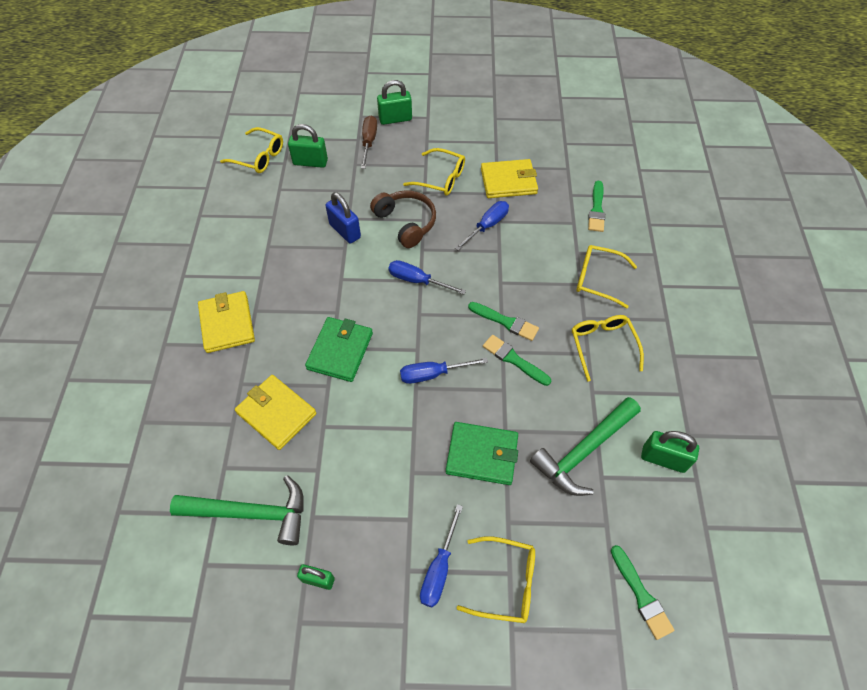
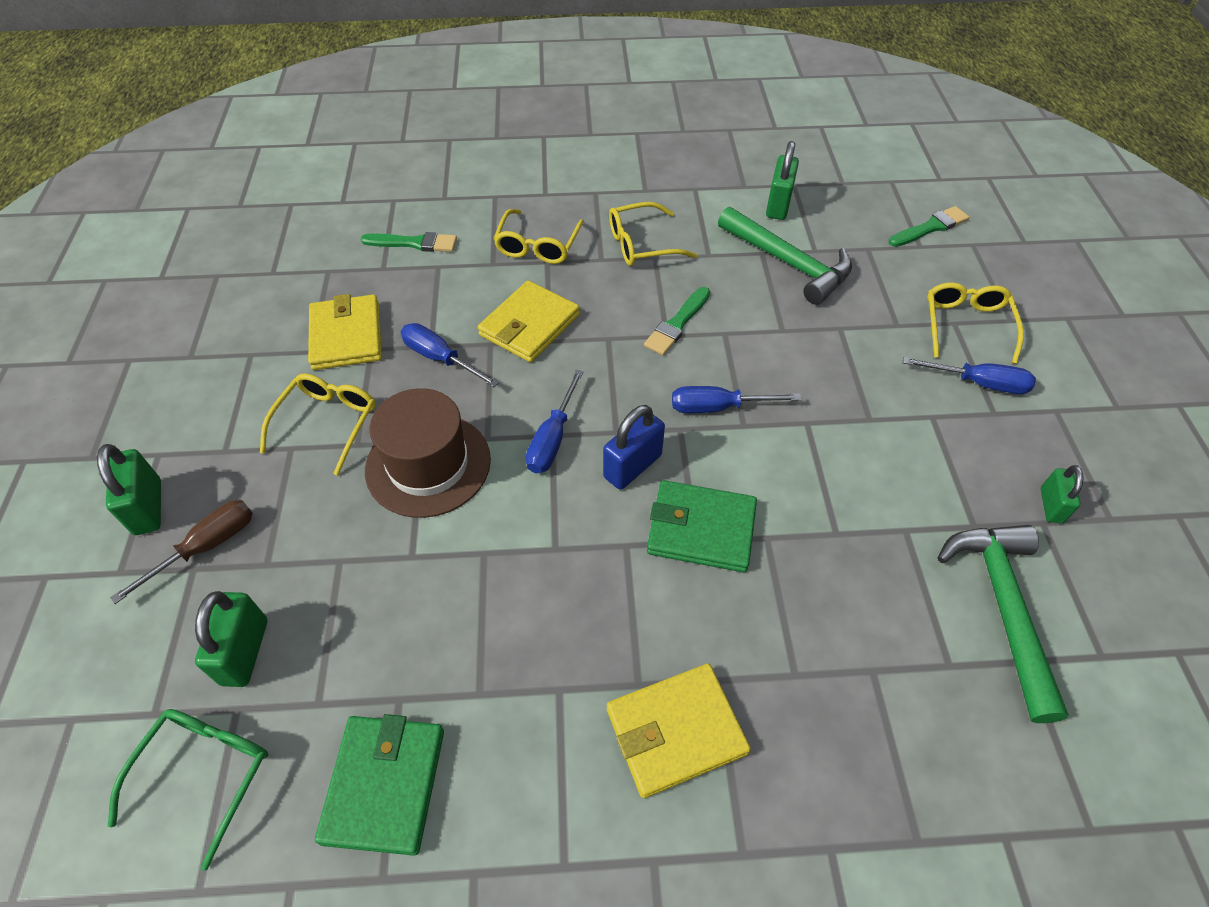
camera: 95 degrees left, 5 degrees down
(258, 157) = (204, 774): yellow glasses -> green glasses
(276, 413) = (834, 604): yellow wallet -> yellow wallet (529, 325)
(345, 231) = (443, 557): blue padlock -> blue padlock (632, 466)
(369, 142) = (206, 547): brown screwdriver -> brown screwdriver turned 135 degrees clockwise
(406, 223) = (428, 464): brown headphones -> brown hat
(433, 374) = (718, 407): blue screwdriver -> blue screwdriver turned 105 degrees clockwise
(482, 455) = (822, 351): green wallet -> green wallet (384, 785)
(505, 322) = (618, 333): green brush -> none

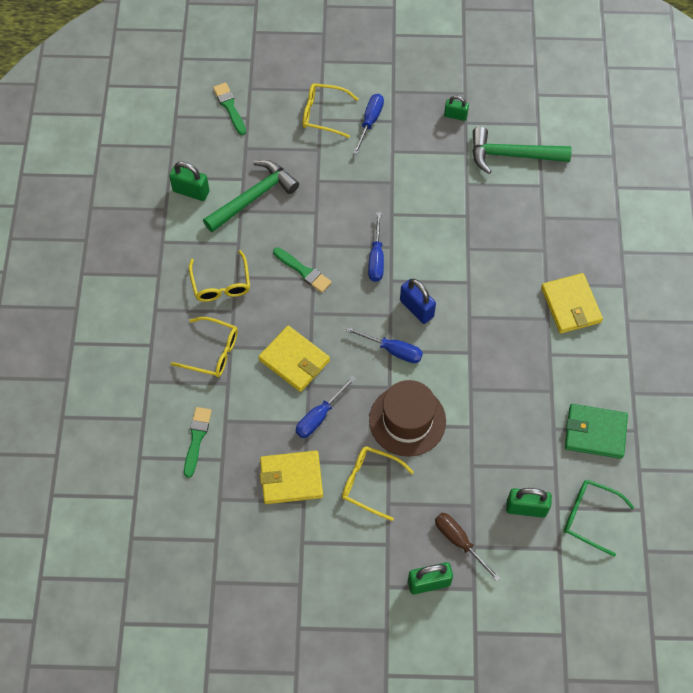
camera: 85 degrees left, 10 degrees up
(701, 529) = (461, 279): green wallet -> none

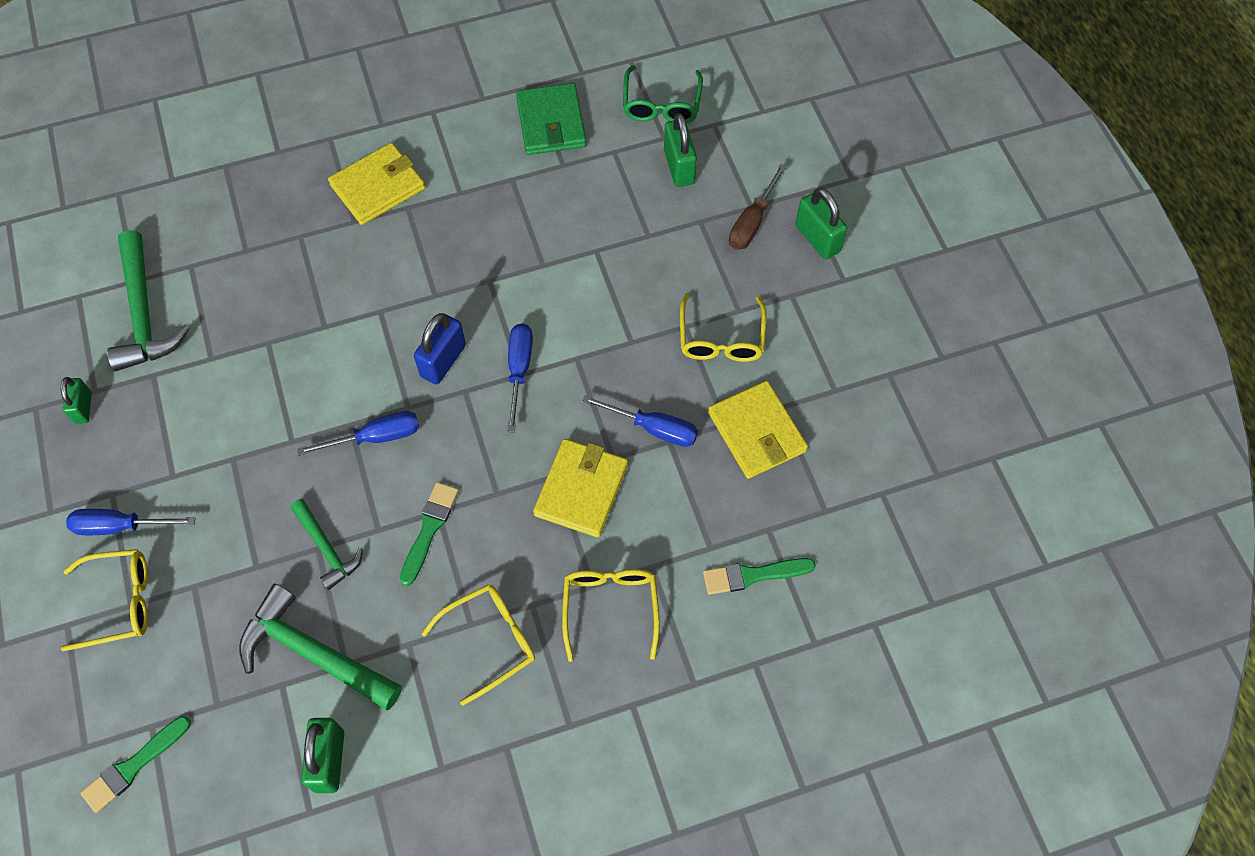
camera: 110 degrees left, 0 degrees up
(313, 217) = (327, 549): none -> green hammer
(324, 114) = (118, 602): yellow glasses -> yellow glasses turned 90 degrees counterclockwise
(407, 420) = (616, 322): brown hat -> none

